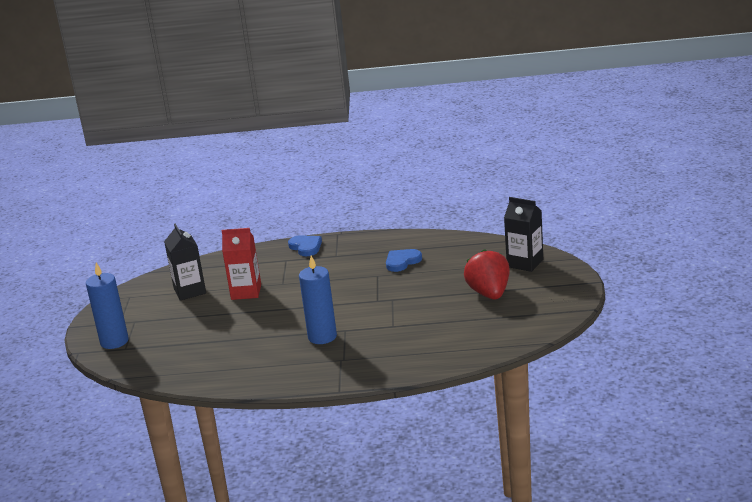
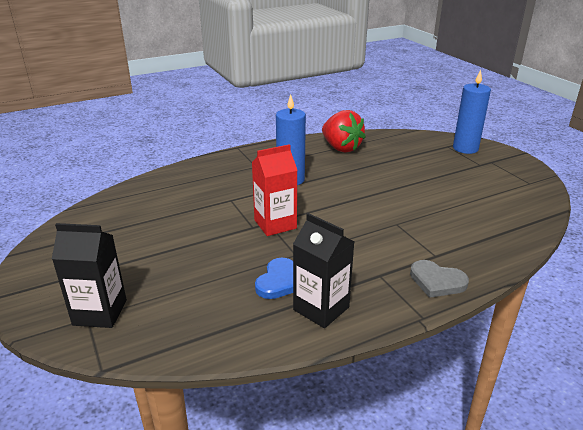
camera: 150 degrees right, 5 degrees up
(190, 291) = (481, 198): black carton -> black carton (321, 308)
(246, 292) = (421, 207): red carton -> red carton (275, 224)
(306, 247) = (437, 281): blue heart -> grey heart
(489, 294) = (139, 253): red strawberry -> red strawberry (341, 148)

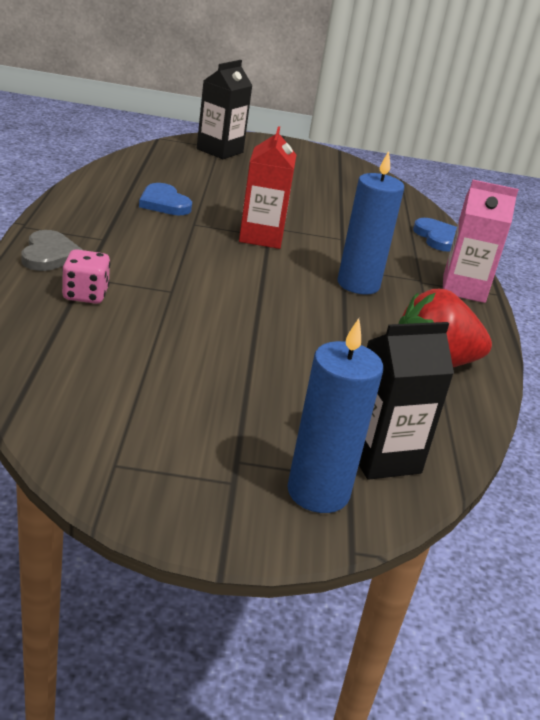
camera: 115 degrees right, 0 degrees up
(179, 174) = (438, 238): none -> blue heart
(246, 155) = (463, 289): none -> pink carton
(321, 308) = (104, 201): black carton -> black carton (382, 457)
(437, 281) = (49, 255): grey heart -> grey heart turned 120 degrees clockwise
(451, 245) = (85, 295): none -> pink dice

